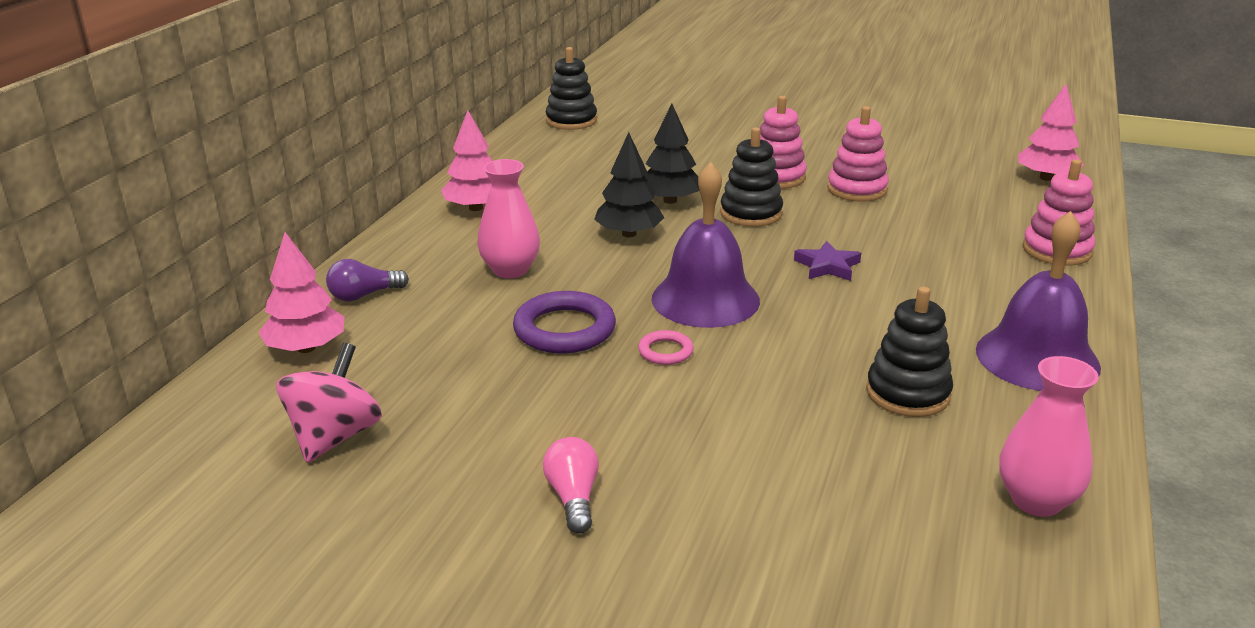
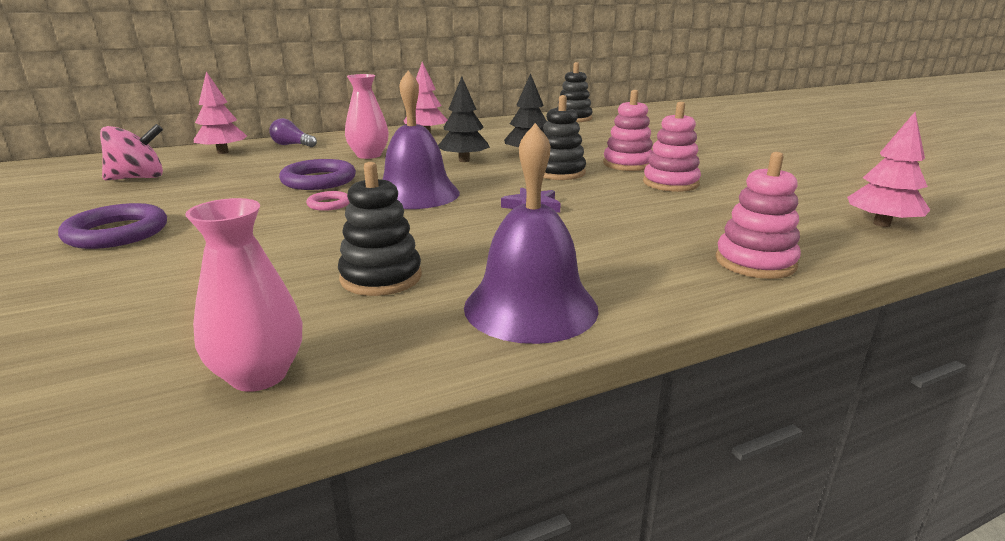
camera: 45 degrees right, 5 degrees down
(573, 497) = (117, 233): pink light bulb -> purple ring

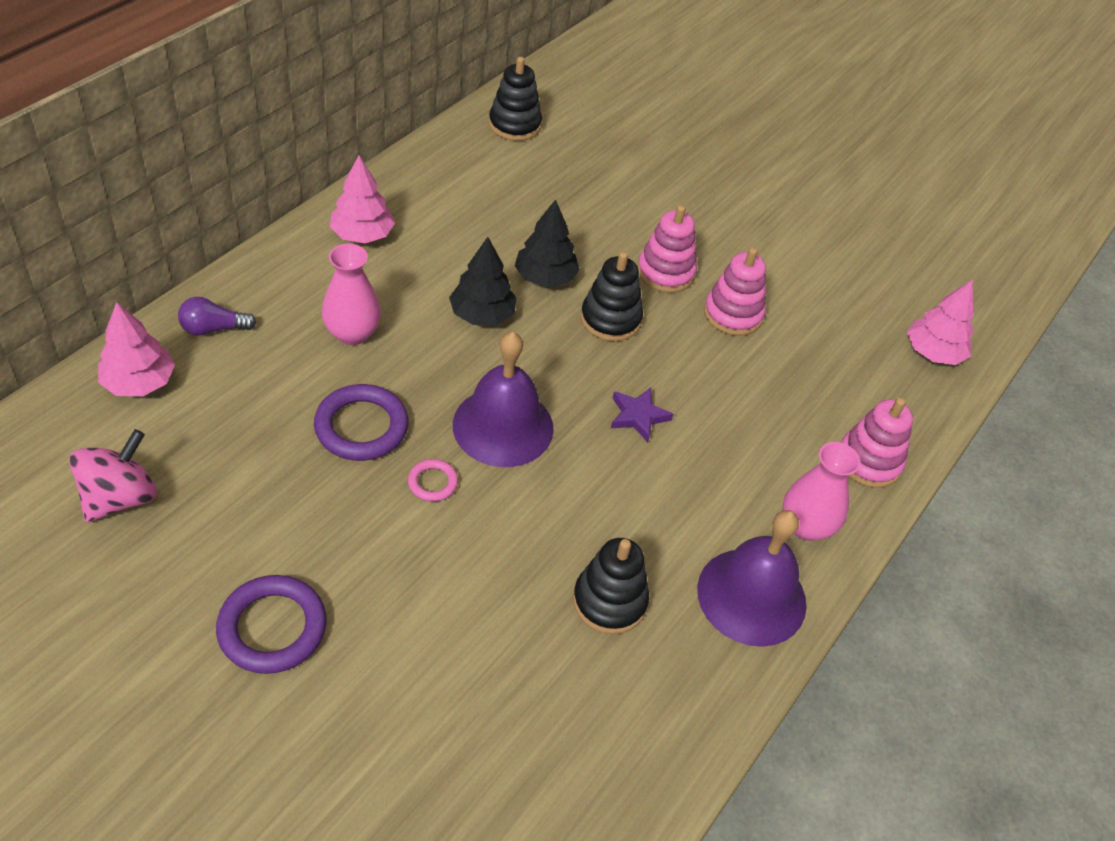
camera: 35 degrees left, 25 degrees up
(259, 375) = (637, 758): pink vase -> pink vase (806, 526)

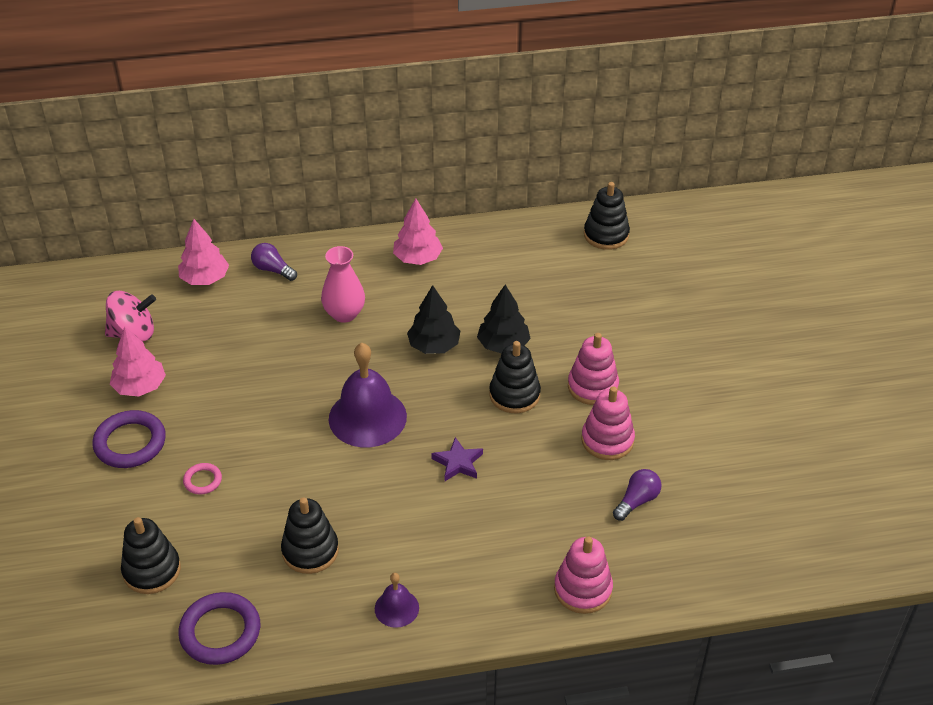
camera: 50 degrees right, 5 degrees down
(361, 427) = (288, 369): purple ring -> purple ring (220, 632)
(432, 482) = (291, 423): pink ring -> pink ring (203, 480)
(474, 752) = (152, 570): none -> black stacking toy
(751, 596) = (396, 608): purple bell -> purple bell, size x0.50
(806, 526) = (484, 595): pink vase -> none
(816, 354) = (637, 501): none -> purple light bulb
(933, 353) = (735, 556): pink tree -> pink tree (140, 387)

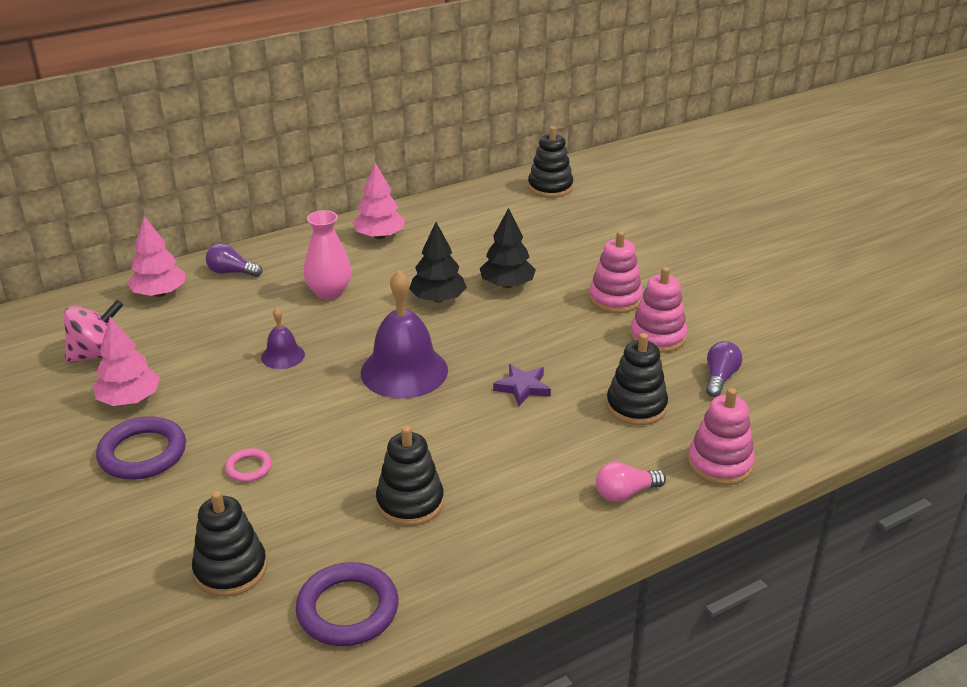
camera: 20 degrees left, 10 degrees down
(396, 608) = (538, 531): purple bell -> purple bell (283, 356)
(486, 594) = (625, 493): none -> pink light bulb
(514, 395) = (544, 321): black stacking toy -> black stacking toy (636, 406)

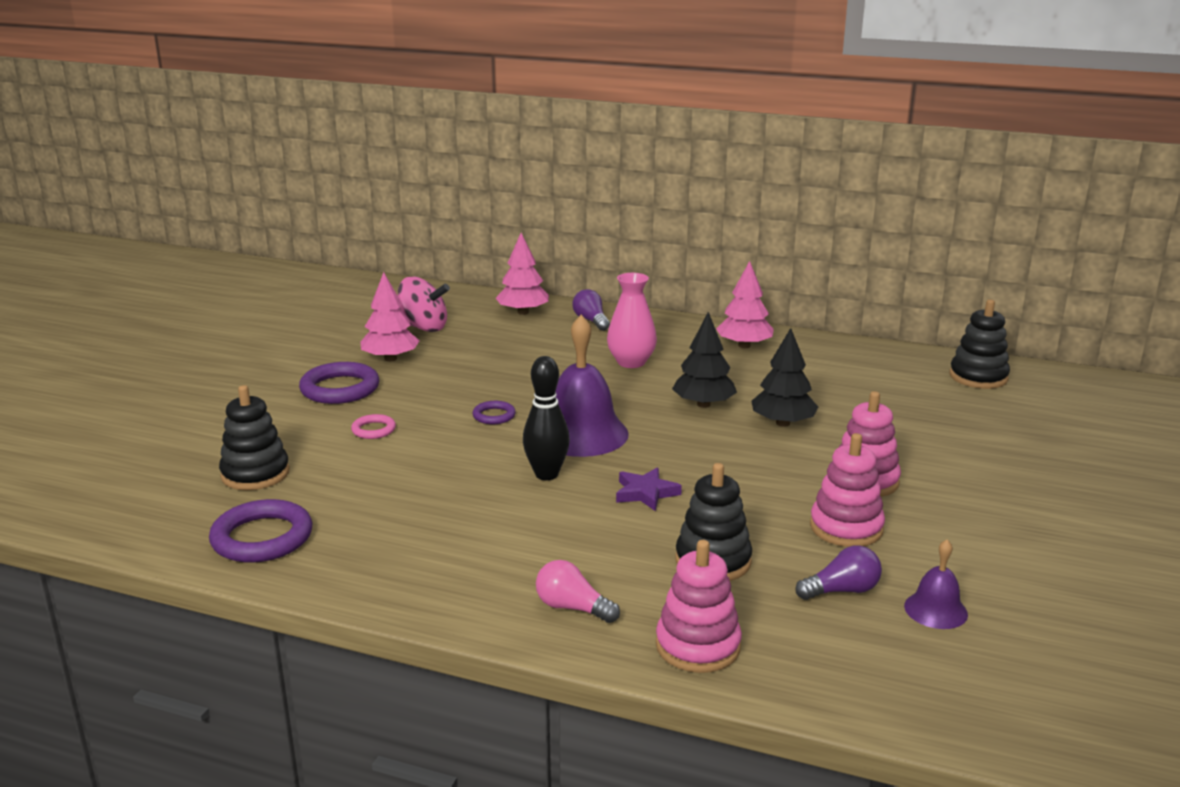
camera: 50 degrees right, 10 degrees down
(283, 356) = (522, 382): purple bell -> purple bell (935, 610)
(317, 396) = (494, 416): none -> purple ring
(410, 503) = (418, 509): black stacking toy -> none
(441, 416) = (546, 474): none -> black bowling pin

